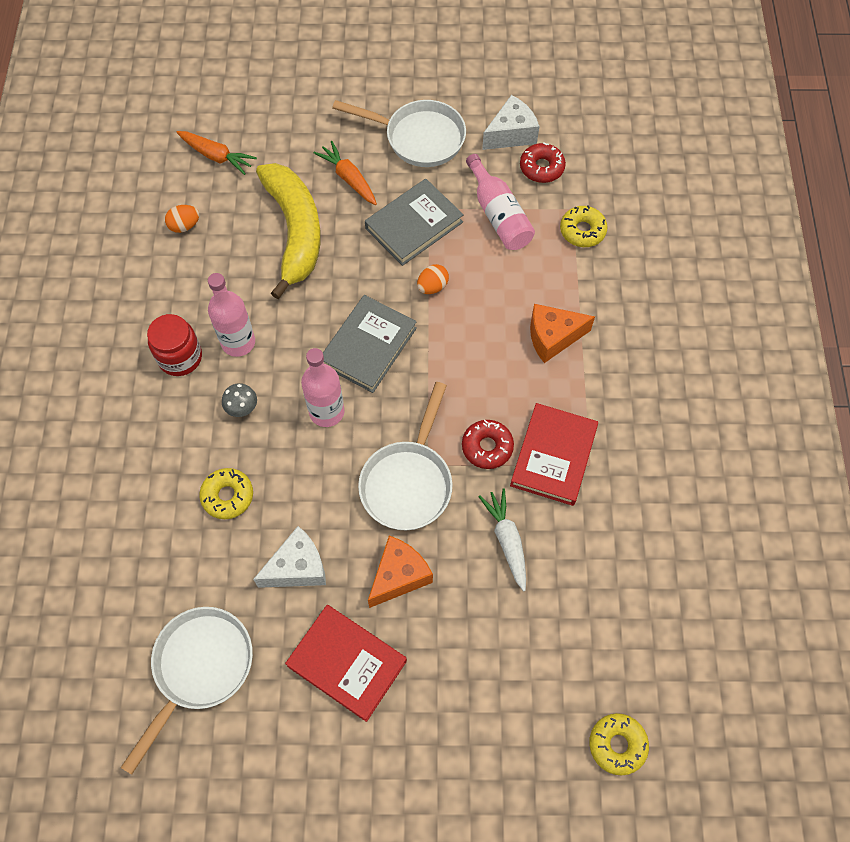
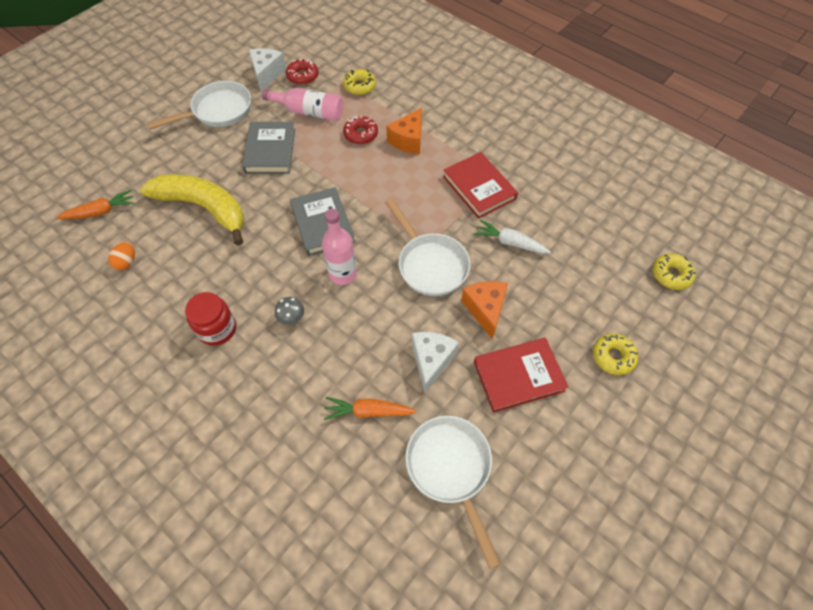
camera: 50 degrees left, 5 degrees down
(227, 496) = (345, 368): yellow donut -> yellow donut (613, 356)
(238, 342) = (244, 289): pink bottle -> none
(348, 178) = (202, 159): orange carrot -> orange carrot (368, 411)
(432, 287) = (319, 169): orange egg -> none
(487, 447) = (444, 212): red donut -> red donut (361, 134)

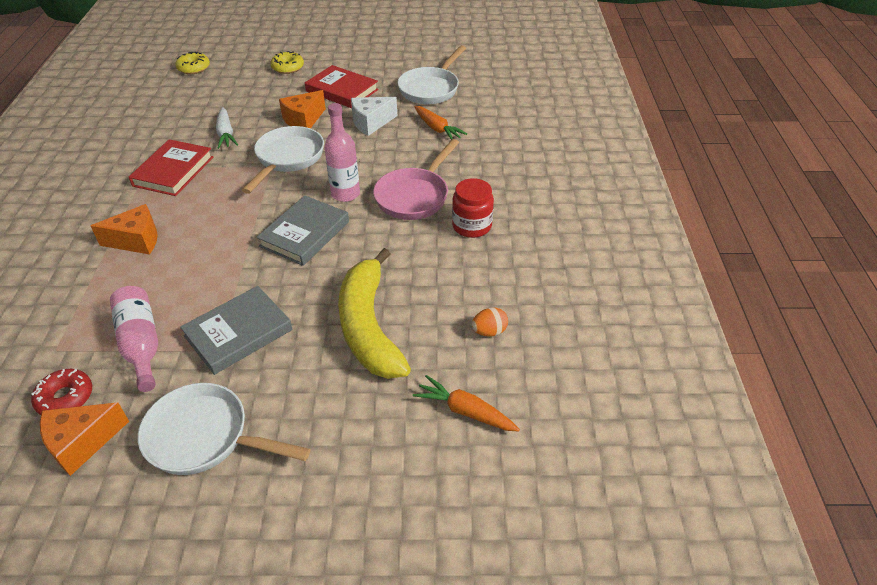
camera: 130 degrees left, 15 degrees down
(267, 74) = (82, 443): white cheese -> orange cheese
(291, 317) = (414, 196): grey mushroom -> pink pan
(359, 86) = (57, 328): yellow donut -> none
(361, 134) = (152, 278): red donut -> none

